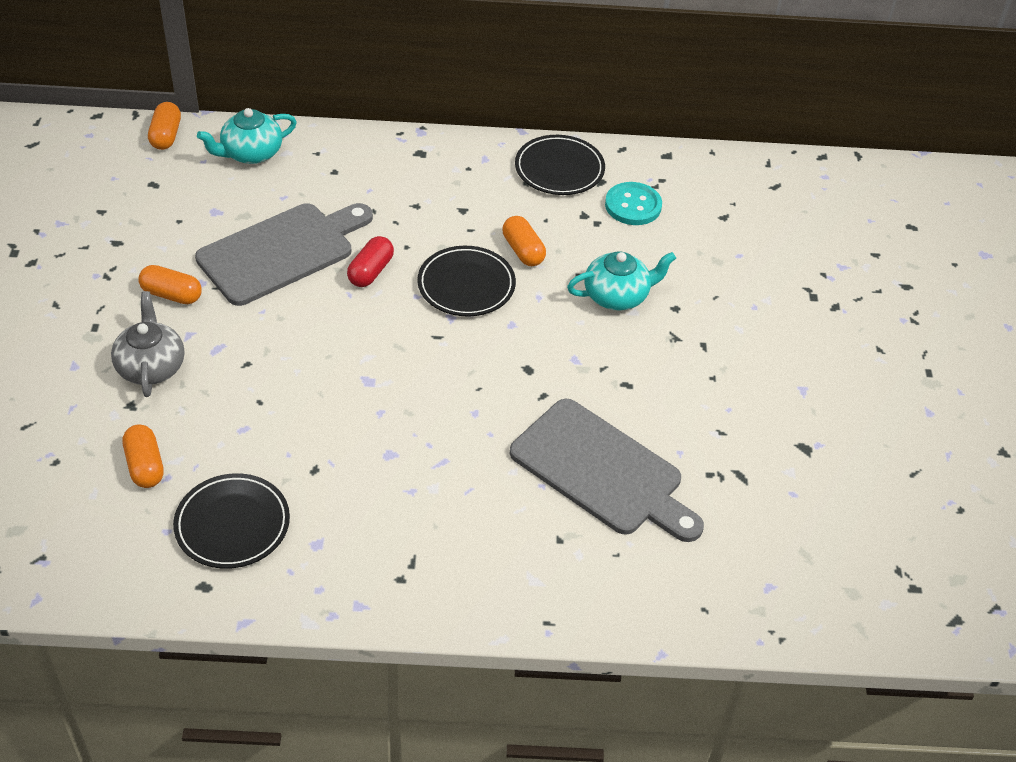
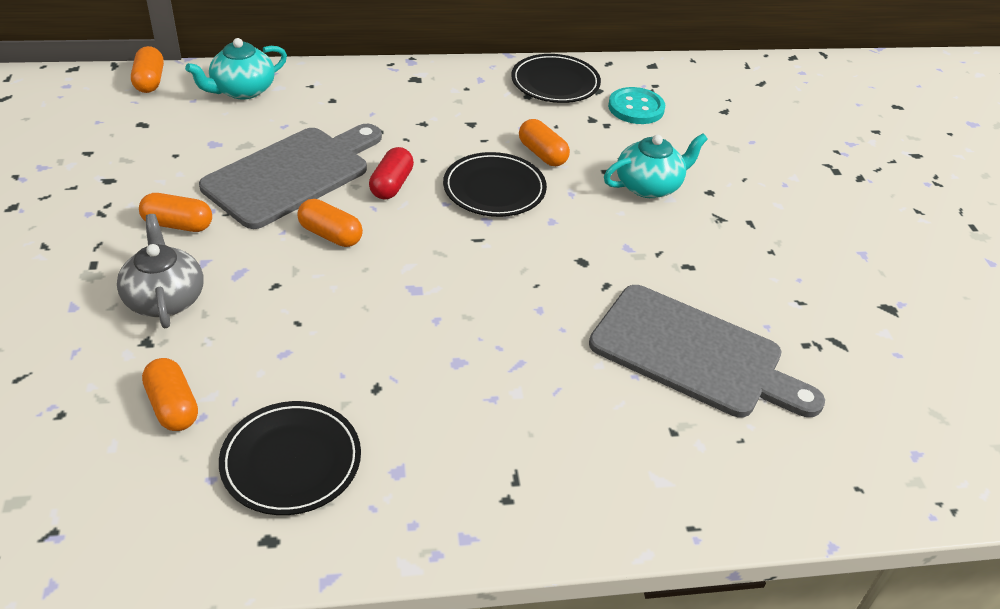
camera: 10 degrees left, 5 degrees down
(304, 318) = (330, 235): none -> orange capsule

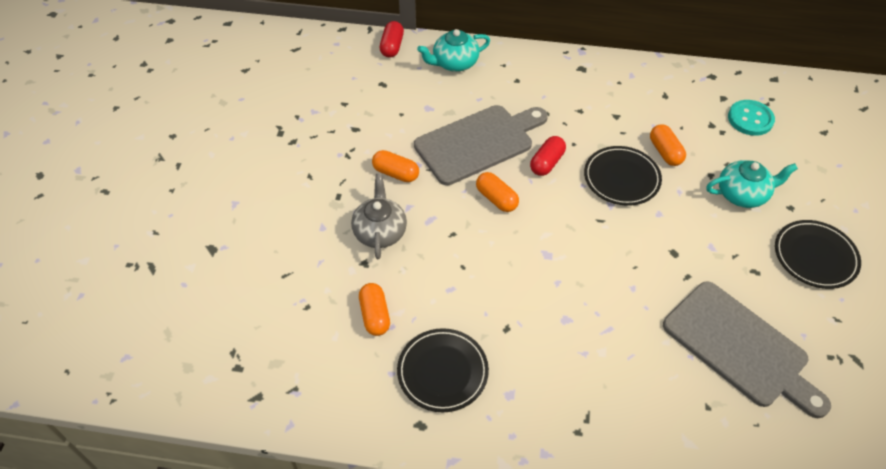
camera: 20 degrees right, 10 degrees up
(150, 81) = (392, 46): orange capsule -> red capsule
(555, 83) = (690, 86): black plate -> black plate (815, 256)

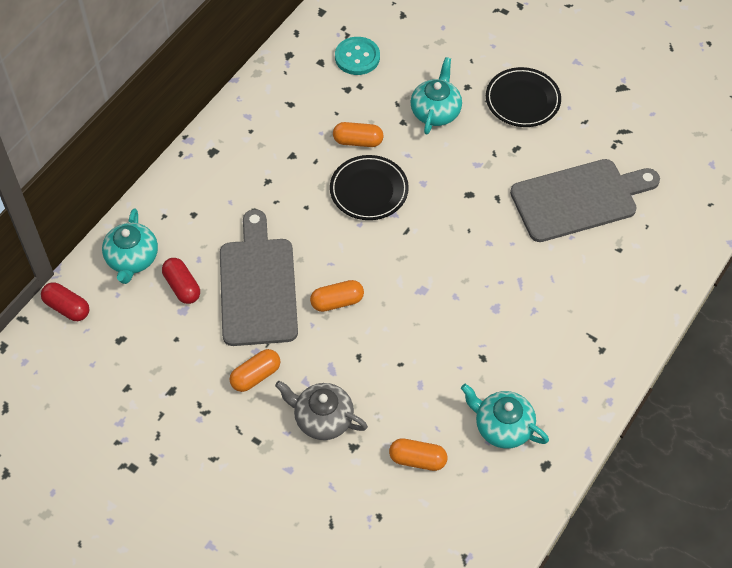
camera: 65 degrees left, 5 degrees up
(442, 372) = (502, 426): black plate -> turquoise teapot
(546, 163) = (317, 240): red capsule -> red capsule (182, 286)

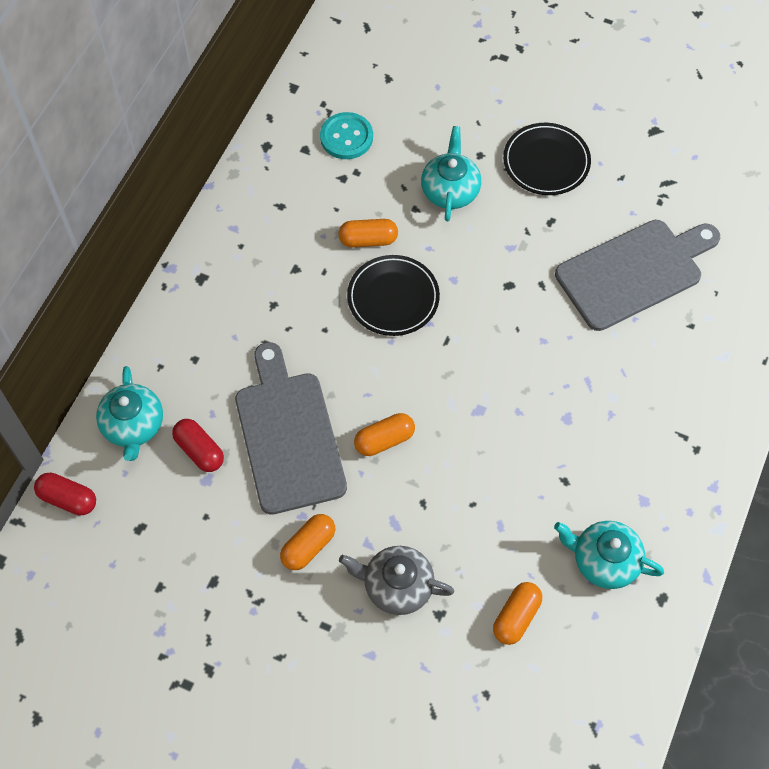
camera: 10 degrees left, 5 degrees up
(417, 459) = (516, 617): orange capsule -> orange capsule turned 60 degrees counterclockwise

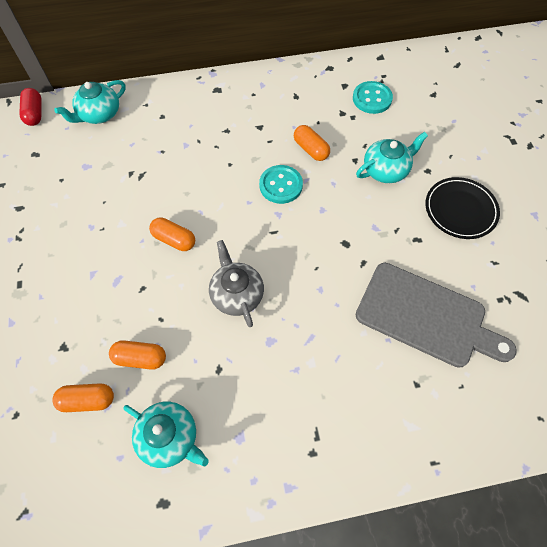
camera: 55 degrees right, 0 degrees up
(199, 451) = (103, 152): red capsule -> none
(288, 435) = (142, 188): grey cutting board -> none
(308, 546) = (71, 242): orange capsule -> orange capsule (140, 358)
(393, 298) = (281, 185): black plate -> turquoise button
(397, 586) = (70, 308): grey teapot -> grey teapot (237, 294)
(604, 560) = (170, 437): turquoise teapot -> turquoise teapot turned 135 degrees clockwise

